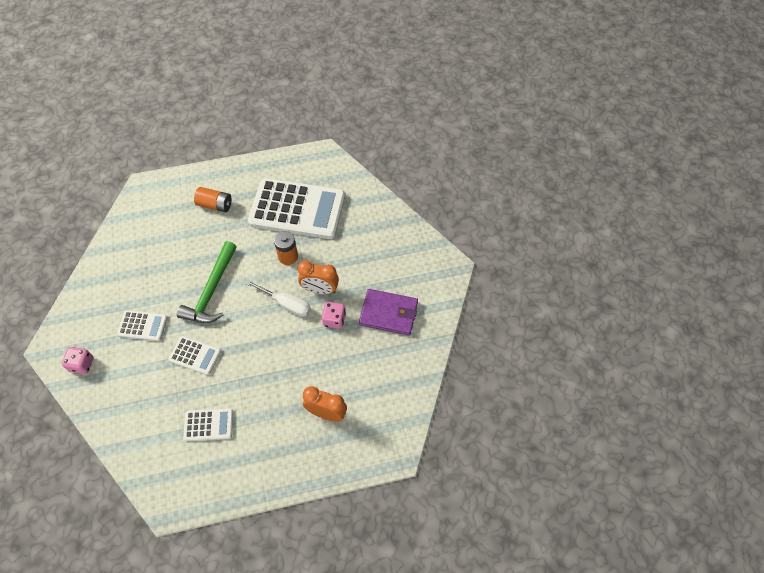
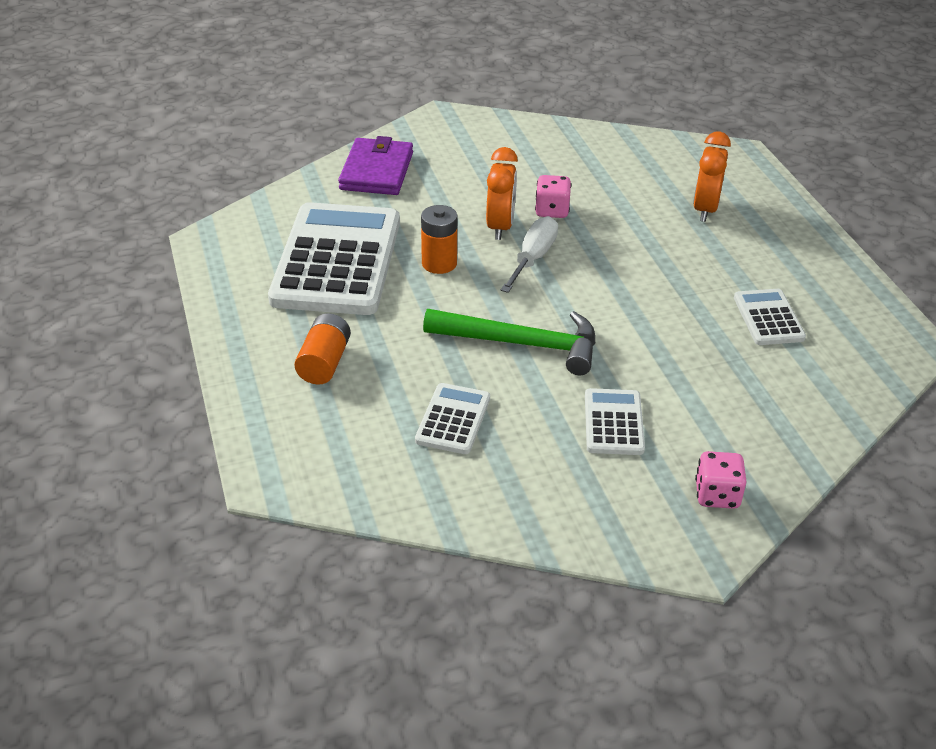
camera: 95 degrees left, 20 degrees down
(195, 355) = (654, 348): white calculator -> white calculator (453, 419)
(389, 313) = (531, 164): purple wallet -> purple wallet (376, 171)

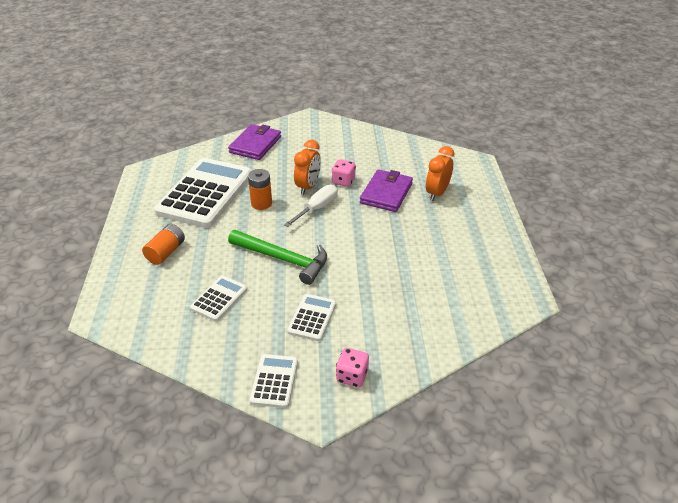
camera: 15 degrees right, 0 degrees up
(628, 220) = (386, 193): none -> purple wallet
(768, 318) = (442, 267): white calculator -> white calculator (274, 381)

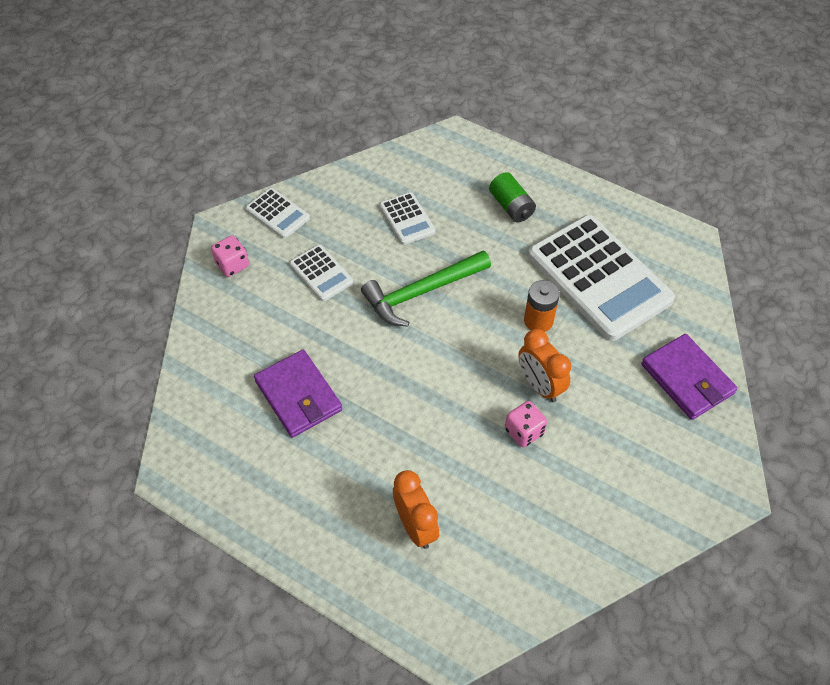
camera: 125 degrees right, 15 degrees up
(166, 252) = (511, 206): orange battery -> green battery
(317, 208) = (487, 370): white screwdriver -> none
(386, 193) = (461, 464): purple wallet -> purple wallet (298, 396)

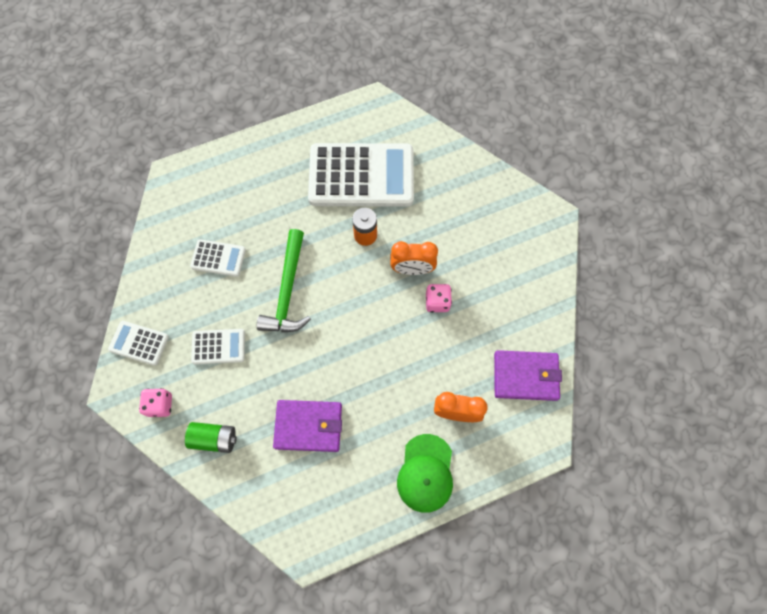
camera: 55 degrees left, 15 degrees up
(277, 214) = (139, 343): white calculator -> white calculator turned 150 degrees counterclockwise
(326, 536) = (425, 473): none -> green cap
(511, 206) = (263, 185): green battery -> green battery (214, 438)
(687, 379) = (468, 183): purple wallet -> purple wallet (525, 376)

